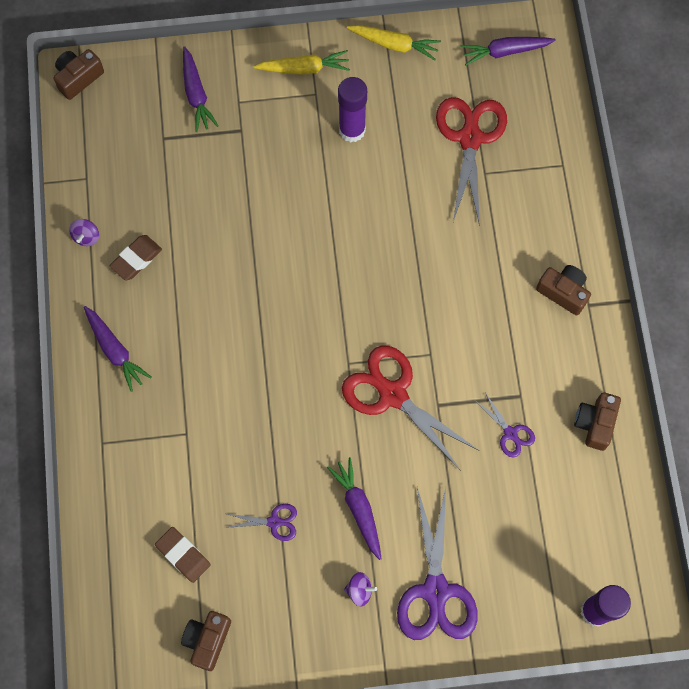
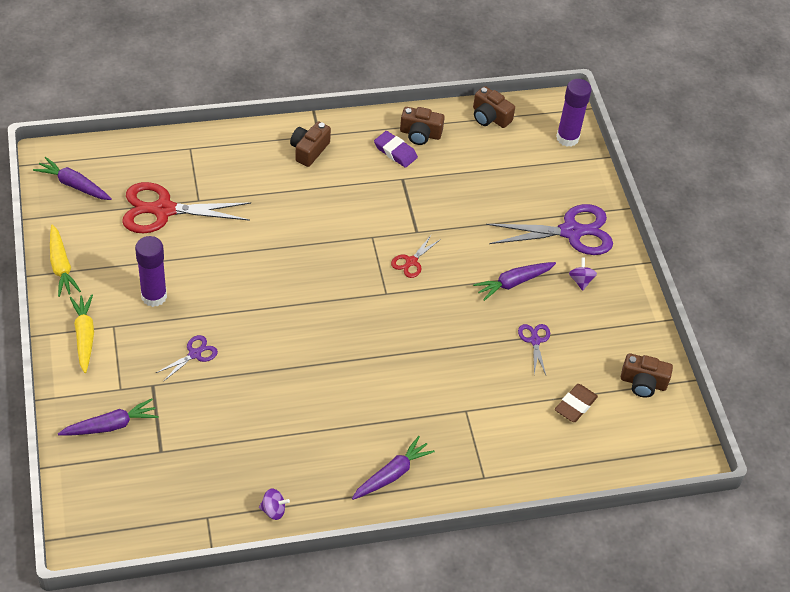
camera: 100 degrees left, 20 degrees down
(78, 78) = (87, 536): brown camera -> brown camera (490, 117)
(136, 259) = (295, 464): brown eraser -> none
(393, 395) = (411, 261): red scissors -> red scissors, size x0.48
(394, 44) = (61, 266): yellow carrot -> yellow carrot turned 150 degrees clockwise
(505, 52) = (74, 185): purple carrot -> purple carrot turned 135 degrees clockwise
(510, 433) = (435, 185): purple scissors -> purple scissors (194, 354)
(564, 391) = (395, 152): none -> purple eraser

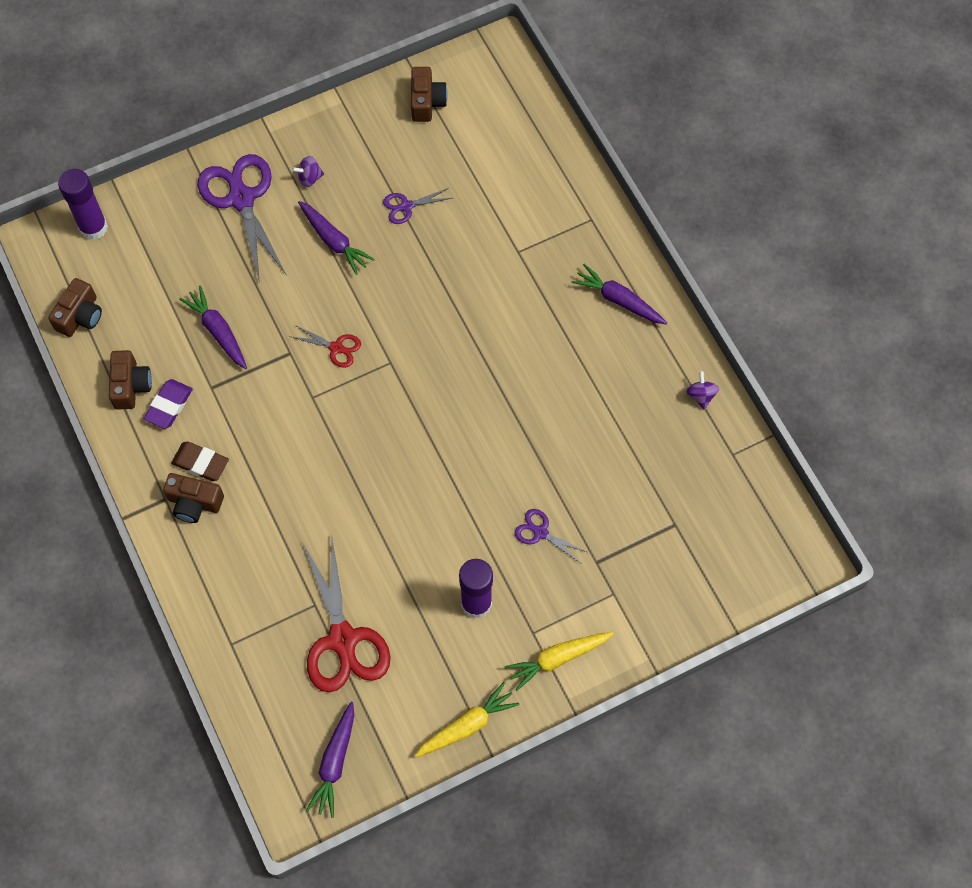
camera: 100 degrees left, 15 degrees up
(110, 425) = (663, 586): purple carrot -> purple carrot (218, 331)
(575, 405) = (476, 156): brown eraser -> brown eraser (201, 463)

